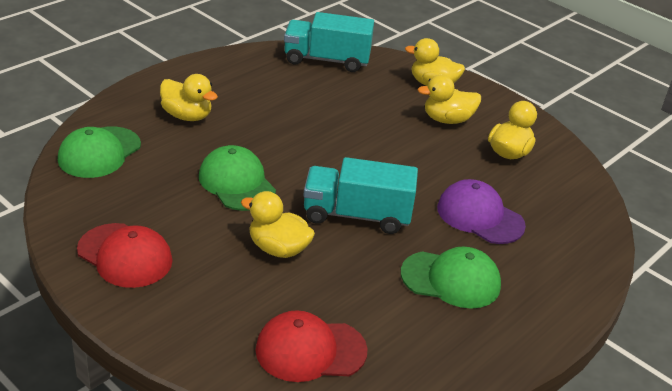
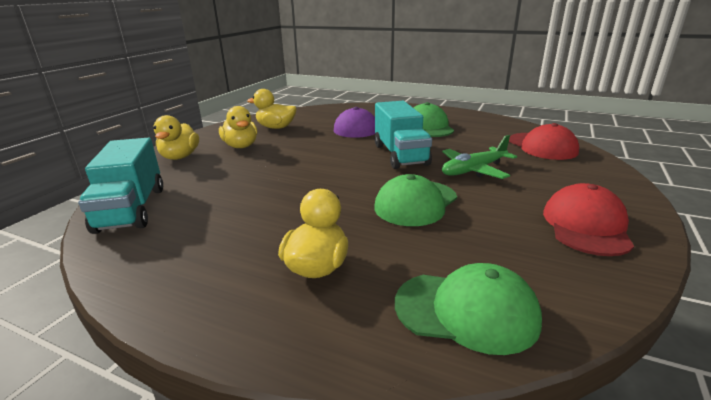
camera: 105 degrees left, 10 degrees down
(278, 249) = (473, 170): yellow duck -> green plane

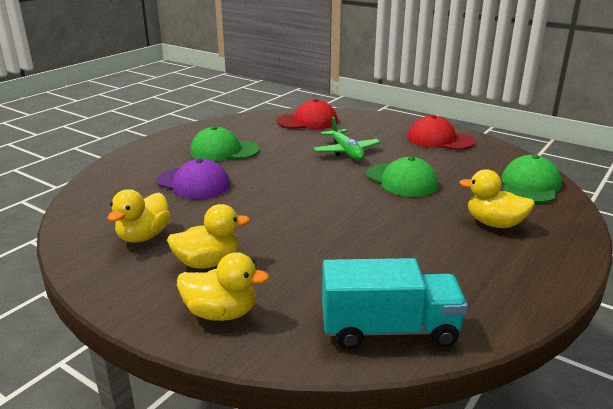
camera: 80 degrees left, 0 degrees up
(400, 155) = (296, 173): turquoise truck -> none

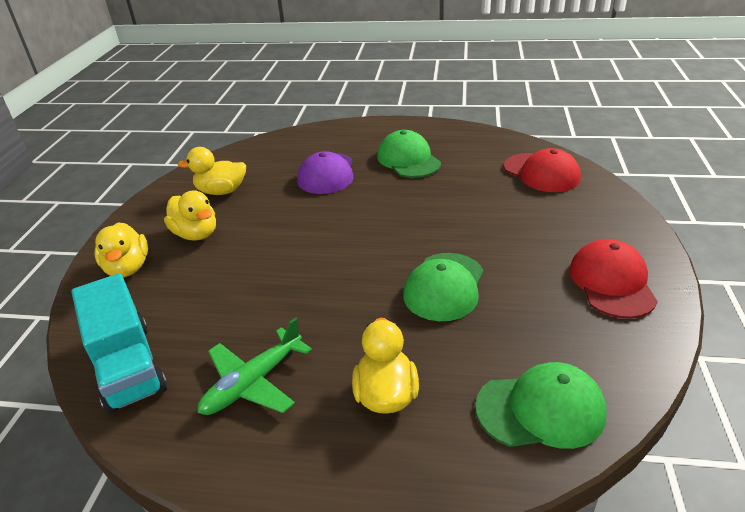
camera: 65 degrees right, 10 degrees up
(346, 152) = (484, 225): green plane -> green plane (253, 383)

